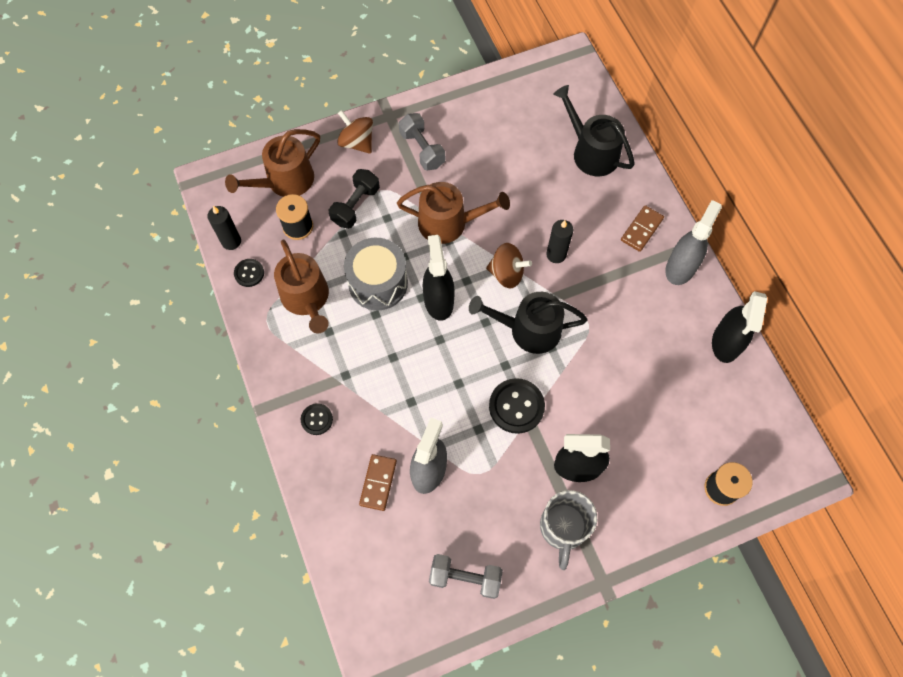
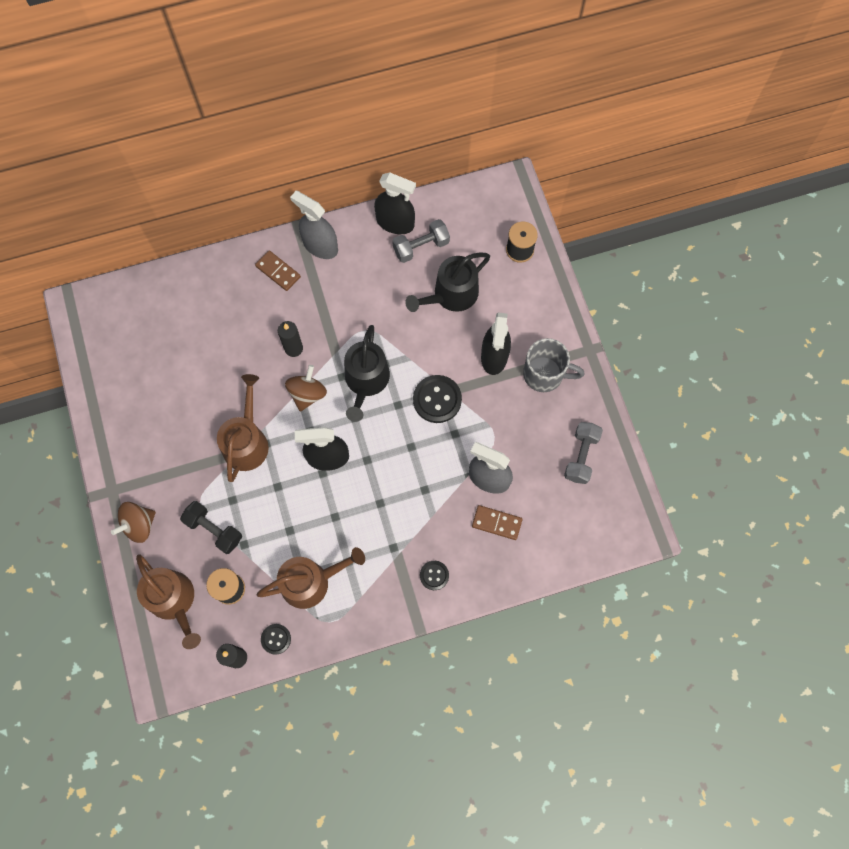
camera: 85 degrees left, 5 degrees up
(378, 283) = (302, 512): grey drum -> none
(422, 149) = (158, 460): grey dumbbell -> grey dumbbell (421, 247)
(591, 152) = (188, 303): black watering can -> black watering can (451, 295)

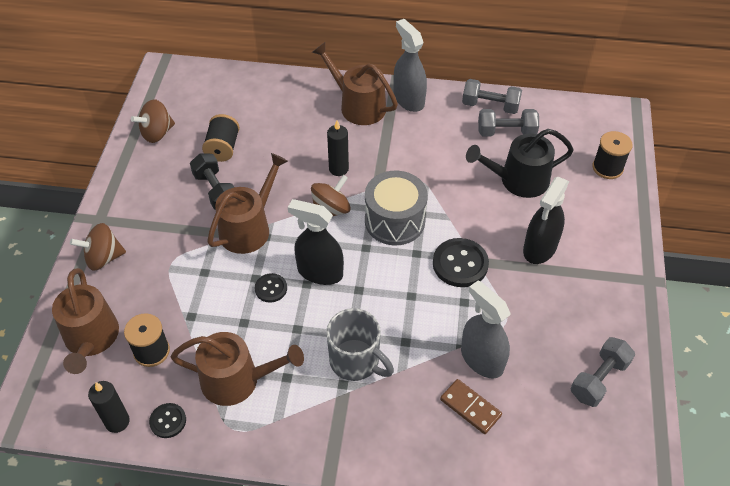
camera: 25 degrees right, 20 degrees down
(110, 379) = (157, 133): none -> brown spinning top
(180, 370) = (223, 148): none -> black spool
(214, 530) = (170, 291): black dumbbell -> black dumbbell (215, 191)
(278, 272) = (358, 106): brown domino -> brown watering can
(366, 381) = (394, 221): black watering can -> grey drum
(395, 223) = (490, 106): black spray bottle -> grey dumbbell
(434, 575) = (373, 432): black button -> black button (271, 288)
(544, 374) = (589, 284): grey mug -> grey mug (356, 361)

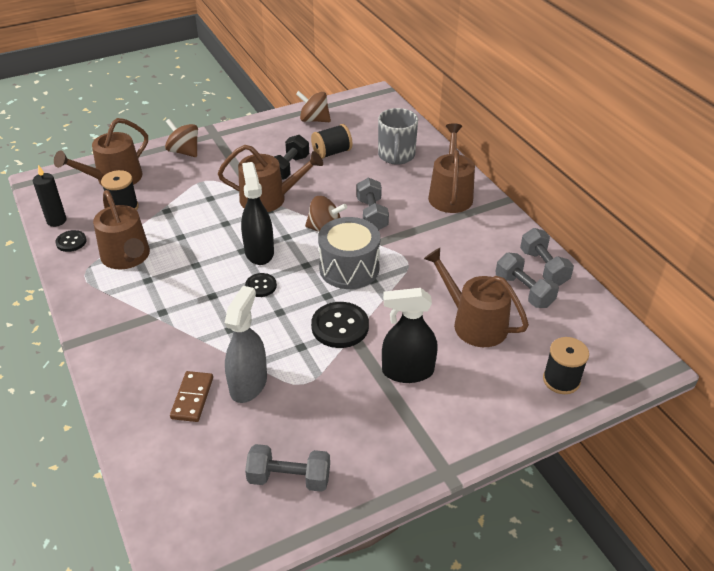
camera: 55 degrees right, 10 degrees down
(271, 288) = (222, 235): black button -> black button (261, 286)
(338, 169) = (372, 215): black candle -> grey dumbbell
(356, 361) = (189, 309): grey mug -> grey mug (396, 156)
(408, 99) = (490, 217): grey spray bottle -> none
(518, 180) = (474, 323): black watering can -> brown watering can

